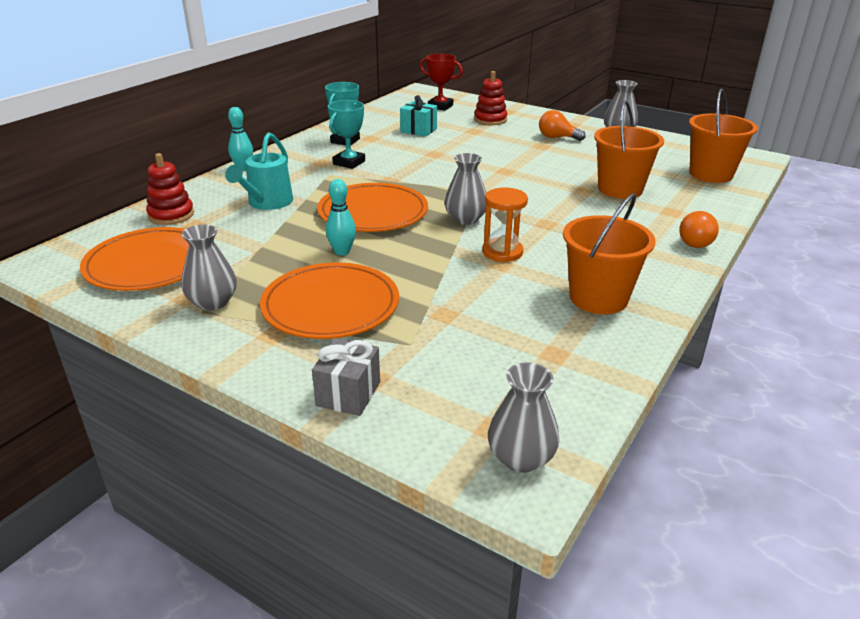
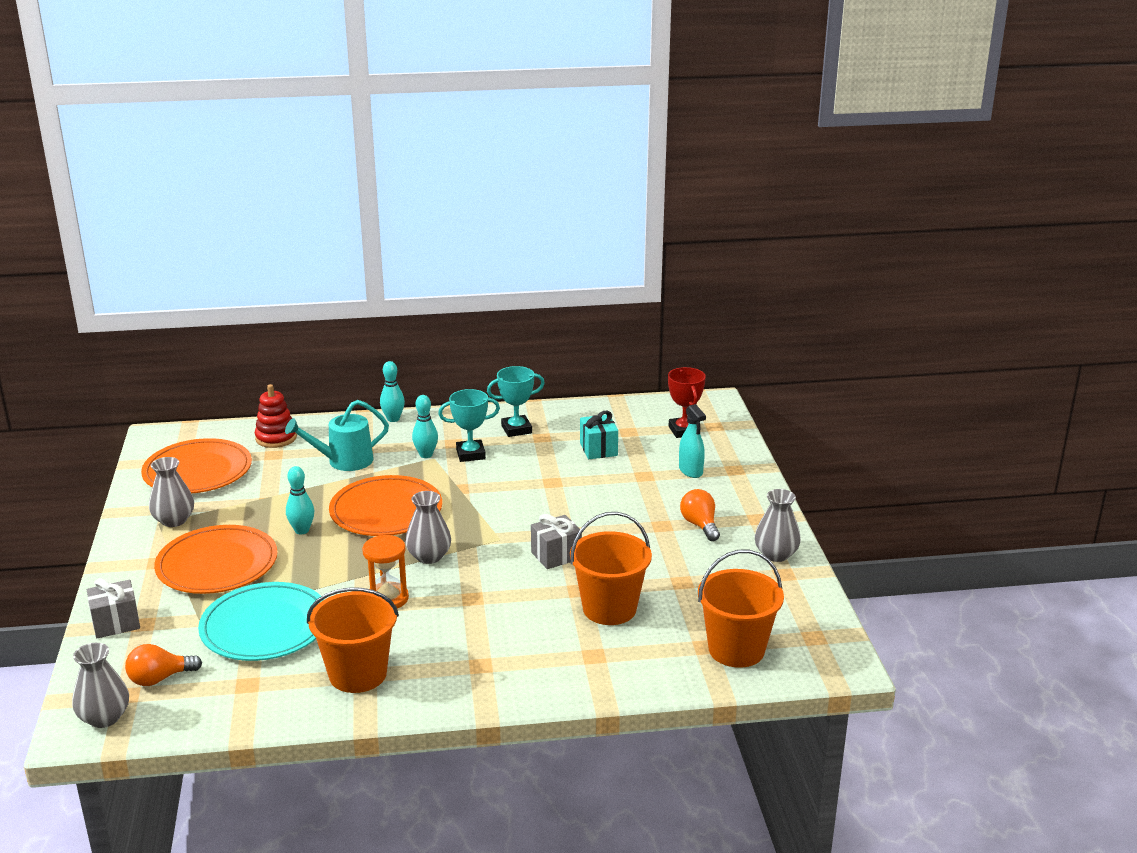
camera: 50 degrees right, 5 degrees down
(319, 175) = (426, 455): none -> turquoise bowling pin
(471, 315) = (265, 627): none -> turquoise plate
(490, 120) = (690, 471): red stacking toy -> turquoise spray bottle
(530, 182) = (556, 555): none -> grey gift
(694, 241) = (536, 690): orange light bulb -> orange light bulb (159, 679)

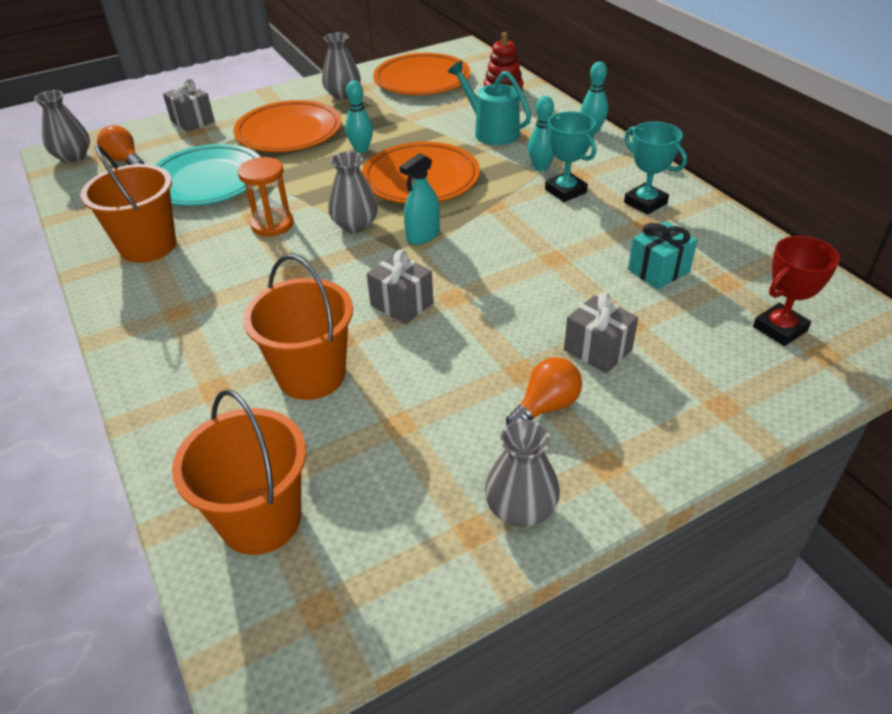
camera: 70 degrees right, 15 degrees up
(661, 493) = (597, 350): none -> grey gift
(690, 471) = (678, 362): turquoise spray bottle -> turquoise spray bottle (423, 236)

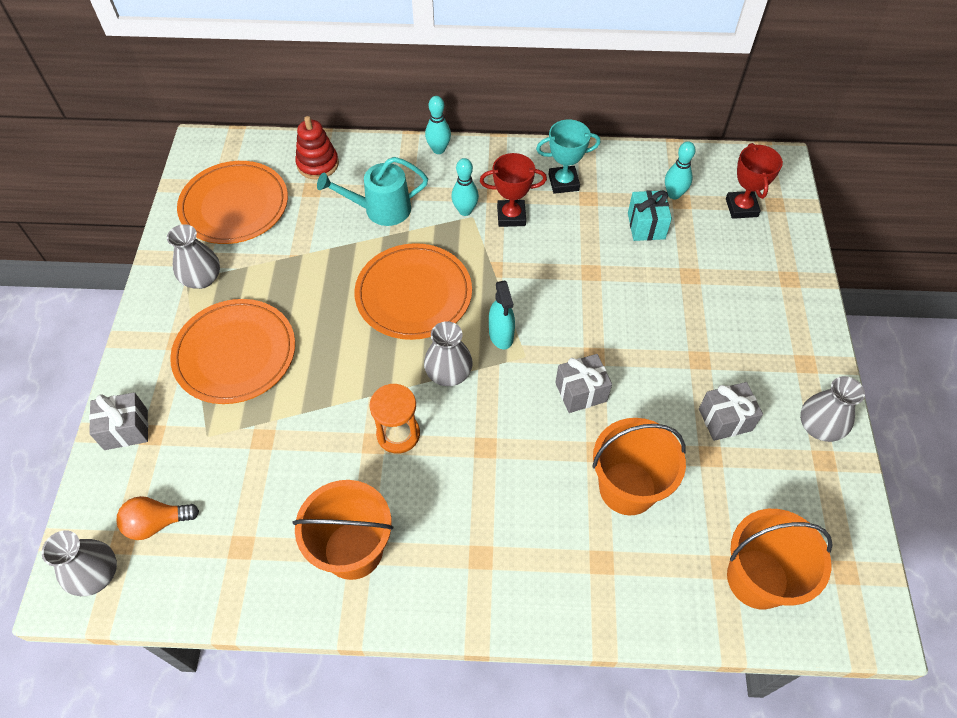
camera: 60 degrees left, 15 degrees up
(207, 180) = (270, 459): turquoise plate -> none
(361, 149) = (325, 313): turquoise bowling pin -> turquoise bowling pin (674, 194)
(546, 407) = (741, 365): orange light bulb -> none
(565, 191) = (511, 216): turquoise trophy -> red trophy
(597, 350) = (704, 307): grey gift -> grey gift (725, 419)

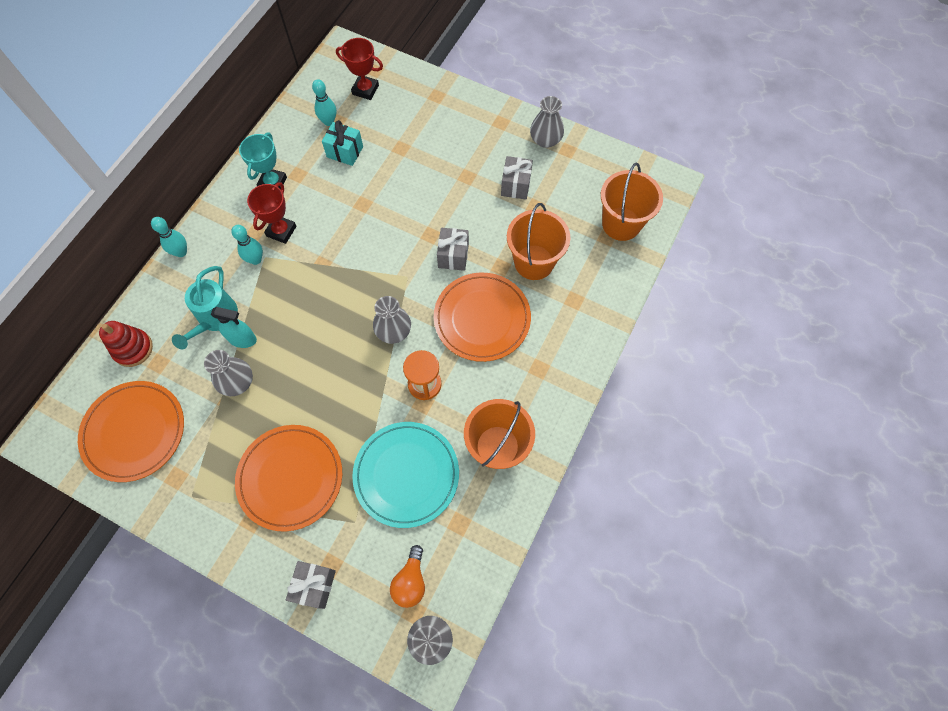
camera: 65 degrees left, 10 degrees up
(202, 278) = (198, 482): grey vase -> grey vase (237, 382)
(280, 464) = (406, 474): none -> turquoise plate
(413, 294) = (312, 327): orange plate -> orange plate (482, 318)
(501, 335) = (381, 284): turquoise spray bottle -> turquoise spray bottle (242, 339)

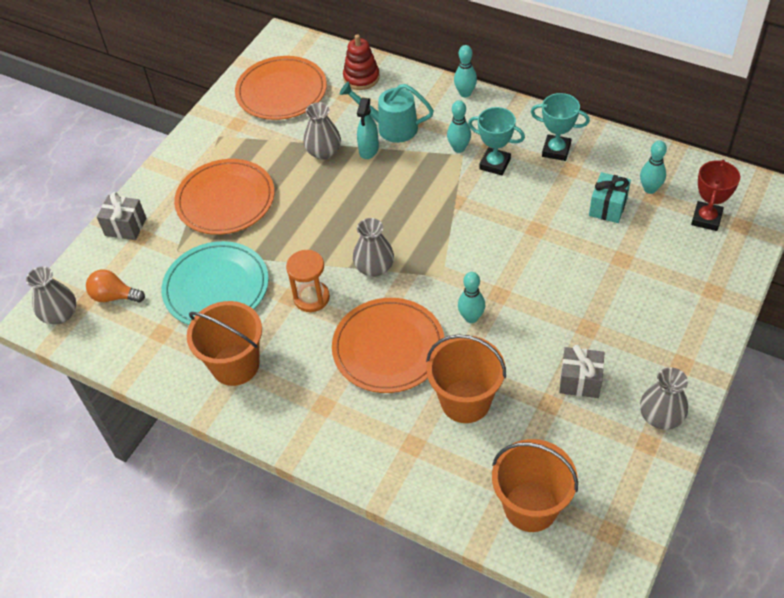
camera: 95 degrees right, 15 degrees down
(281, 231) = (495, 164): red trophy -> turquoise trophy
(453, 256) = (471, 317): grey gift -> turquoise bowling pin

